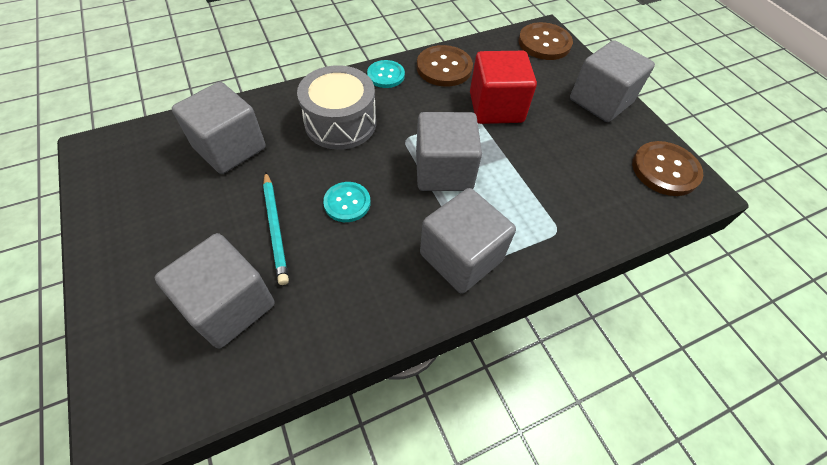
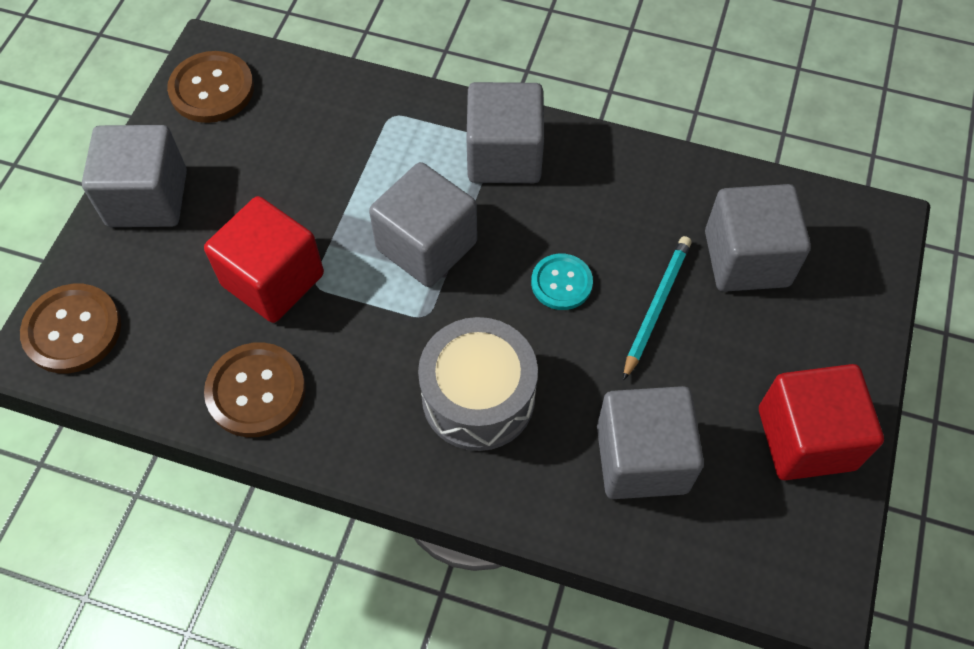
camera: 135 degrees left, 5 degrees up
(129, 214) = (806, 438): none -> red cube
(386, 75) = (345, 438): turquoise button -> none

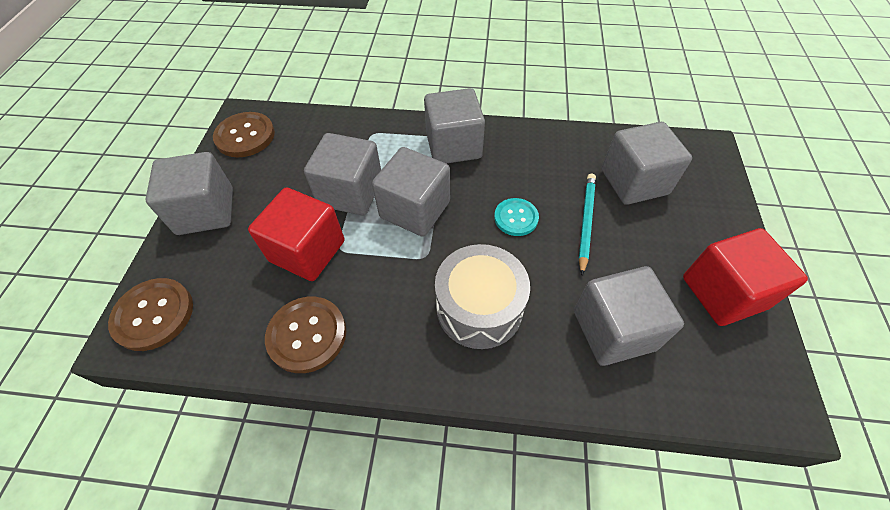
camera: 10 degrees left, 5 degrees down
(344, 204) = (351, 192): none -> grey cube

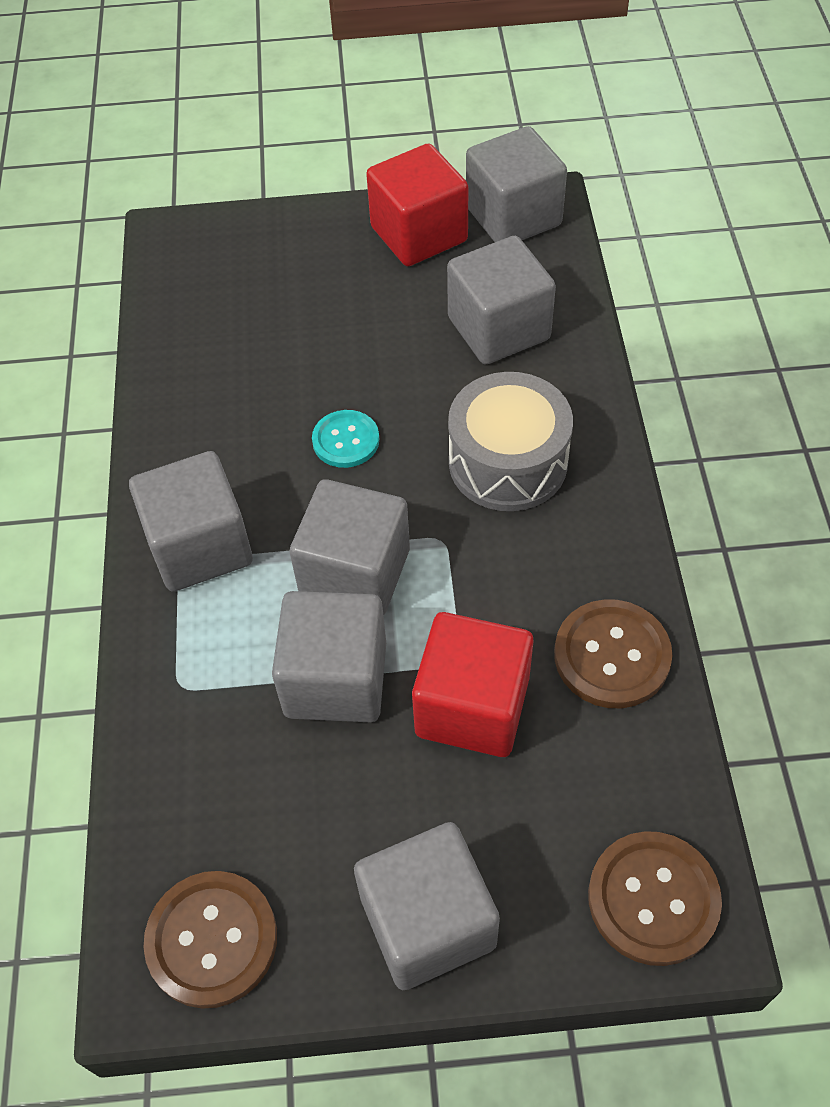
camera: 100 degrees left, 0 degrees up
(586, 222) = (337, 361): turquoise pencil -> none
(634, 182) = (251, 312): grey cube -> grey cube (513, 216)

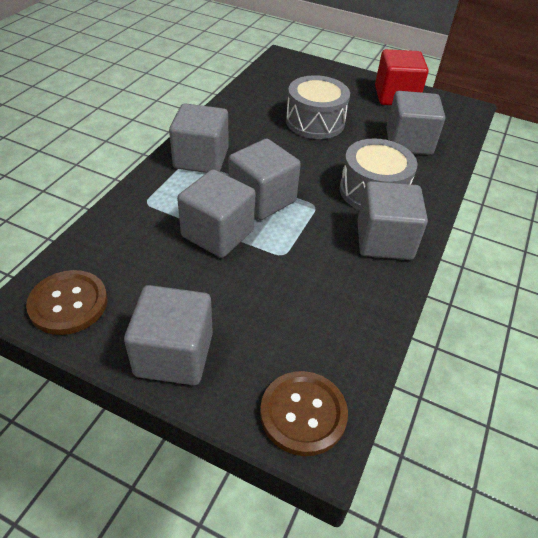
camera: 25 degrees right, 10 degrees down
(327, 363) = (315, 122): none -> grey drum
(346, 440) = (300, 151): turquoise button -> none
(472, 706) = (275, 276): red cube -> none
(513, 216) = (448, 107): grey cube -> grey cube (384, 240)
(612, 655) = (366, 292): brown button -> none

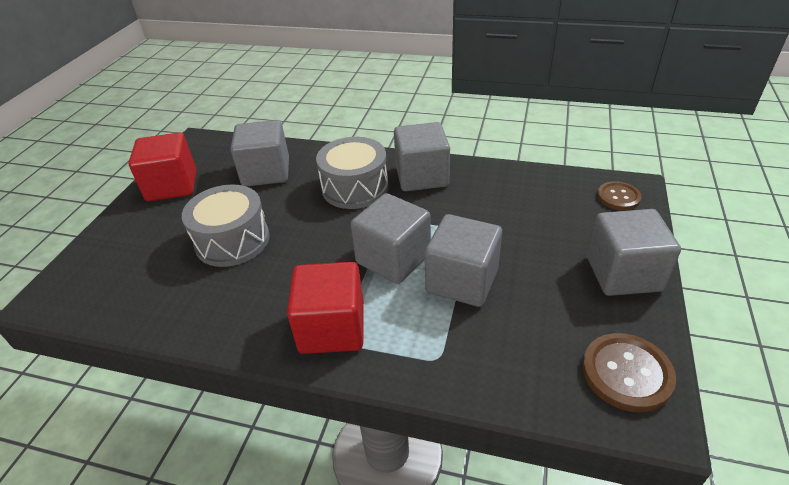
camera: 95 degrees left, 5 degrees down
(201, 159) = (332, 328): grey cube -> red cube
(303, 414) = (618, 197): brown button -> brown button, size x0.66

